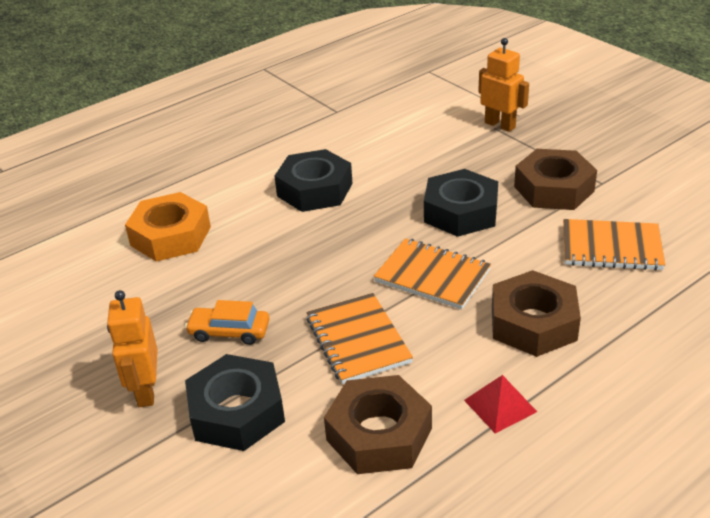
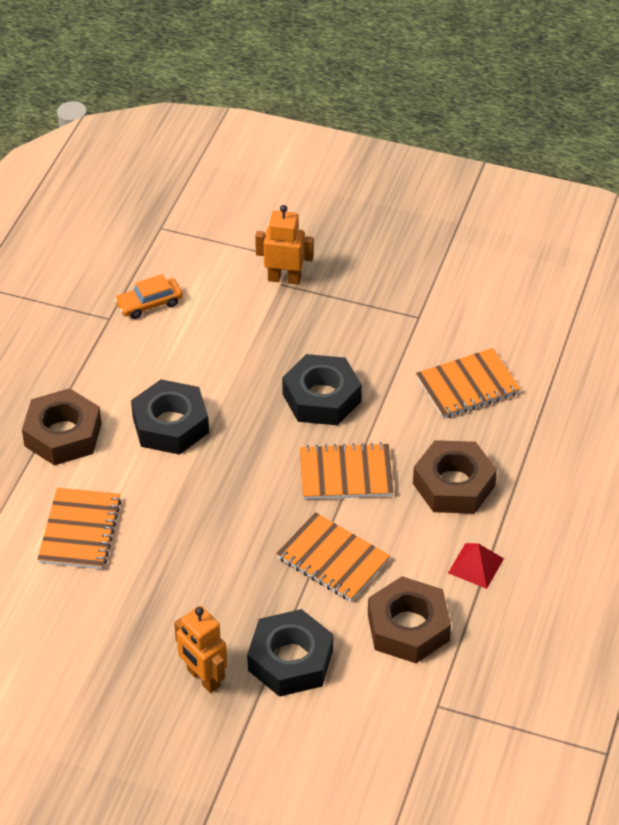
camera: 35 degrees left, 10 degrees up
(170, 236) = (80, 531): orange nut -> orange notebook
(229, 331) = (223, 598): orange car -> orange car (149, 304)
(554, 189) = (383, 340): brown nut -> brown nut (63, 435)

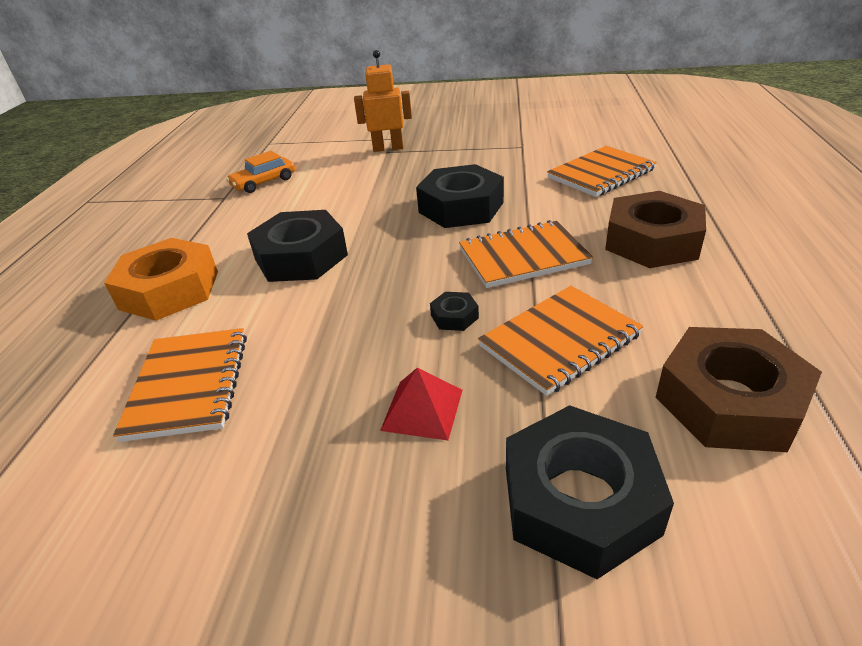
camera: 10 degrees left, 10 degrees down
(63, 435) = (169, 290): brown nut -> orange nut
(203, 678) = (435, 578): orange robot -> none
(271, 520) = (454, 316): none -> black nut
(332, 559) = (560, 341): orange notebook -> orange notebook turned 60 degrees counterclockwise
(475, 565) = (750, 307): red pyramid -> red pyramid (422, 409)

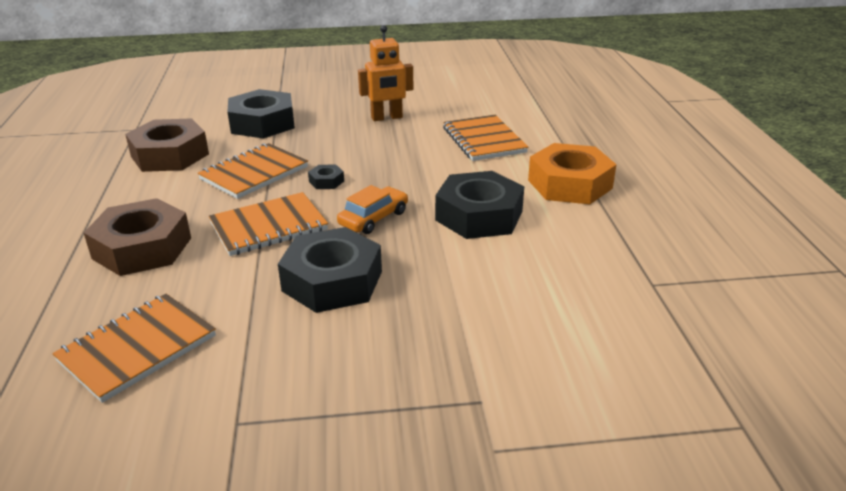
camera: 165 degrees right, 5 degrees down
(264, 182) = (627, 314): orange car -> orange car (374, 218)
(388, 148) = (483, 411): orange robot -> orange robot (387, 118)
(422, 409) = (339, 141): red pyramid -> none

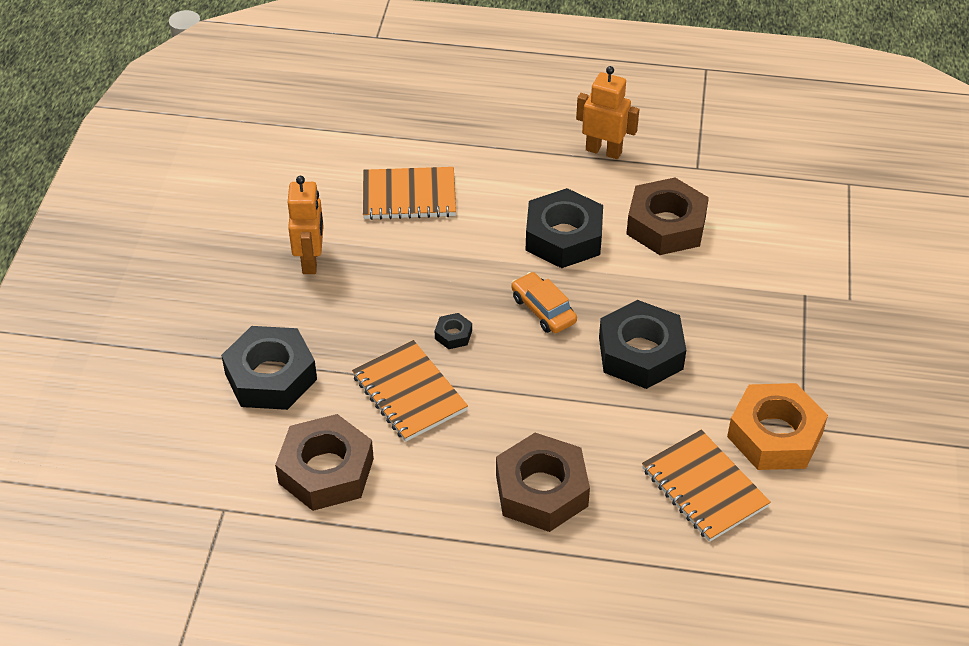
camera: 75 degrees left, 15 degrees up
(269, 227) = (533, 389): orange notebook -> none
(537, 274) = (666, 225): none -> brown nut
(569, 184) = (528, 163): orange nut -> orange nut (774, 435)
(624, 221) = (603, 151): none -> orange robot

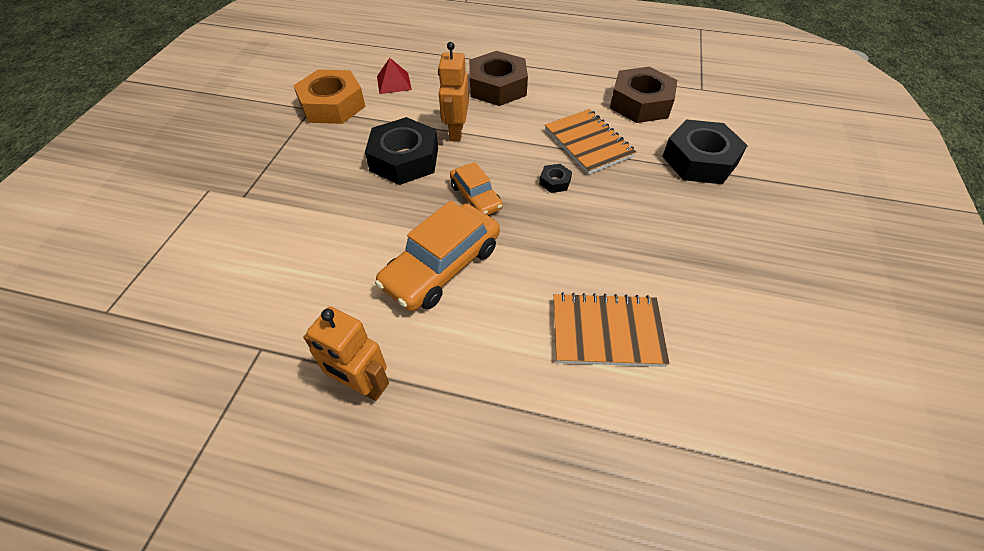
camera: 175 degrees left, 5 degrees up
(311, 261) = (698, 258): orange robot -> orange robot (456, 132)
(563, 237) = (441, 266): black nut -> orange car
(666, 225) = (332, 273): brown nut -> none
(704, 488) = (394, 83): orange notebook -> red pyramid

